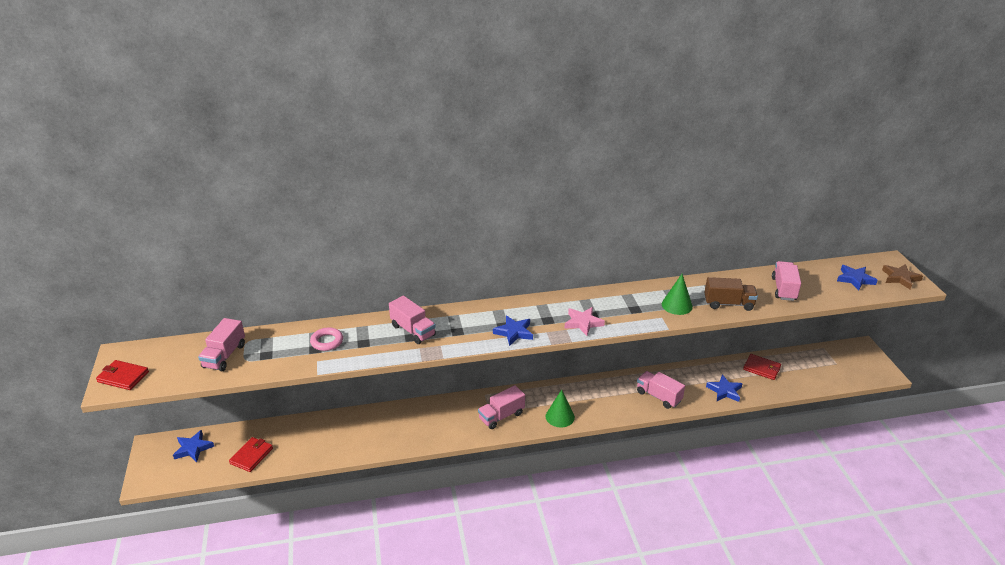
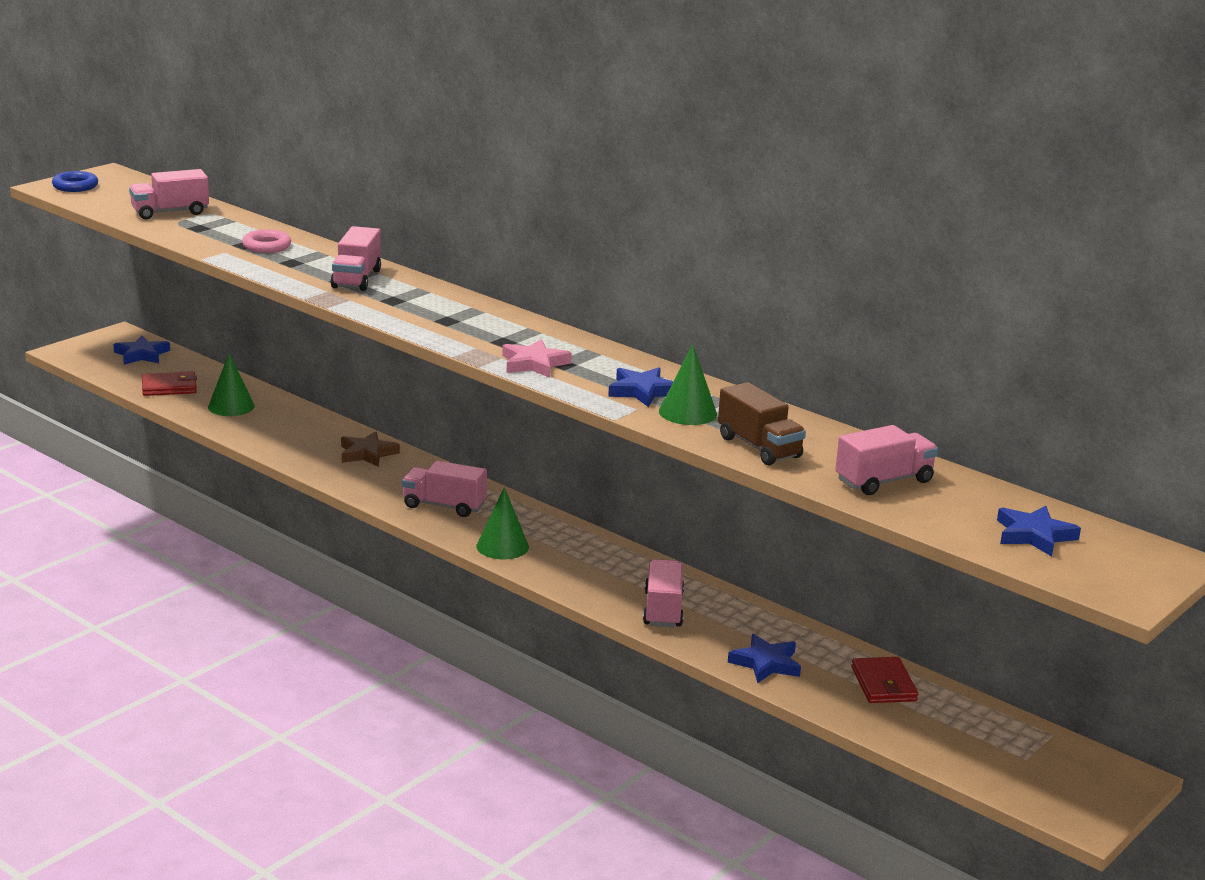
camera: 50 degrees right, 10 degrees down
(123, 377) = (75, 186): red wallet -> blue ring
(306, 441) = (231, 406): none -> green cone
(514, 332) = (443, 330): blue star -> blue star (642, 391)
(900, 278) = (1121, 576): brown star -> brown star (367, 453)

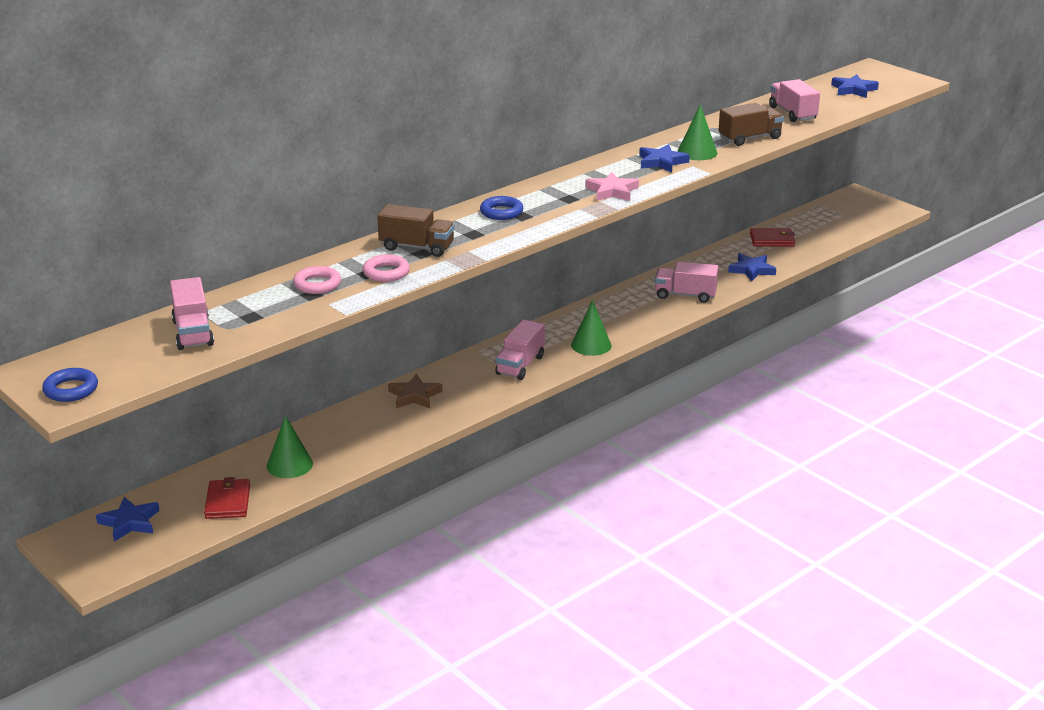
camera: 80 degrees left, 5 degrees up
(294, 269) = (386, 273): none -> pink ring
(356, 279) = (417, 247): pink truck -> brown truck
(456, 311) = (501, 212): none -> blue ring

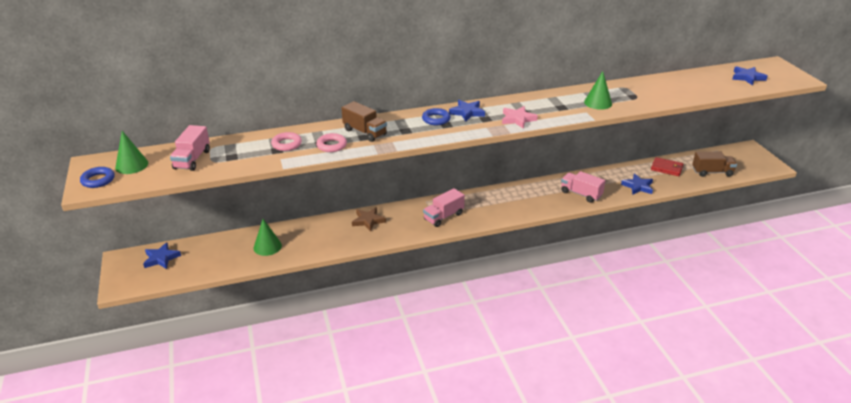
camera: 25 degrees right, 5 degrees up
(228, 502) = (218, 261): red wallet -> none
(591, 345) = (496, 214): green cone -> green cone (131, 165)
(662, 162) = (568, 105): blue star -> blue star (467, 112)
(749, 138) = (642, 99): brown truck -> brown truck (712, 172)
(792, 113) = (688, 87): pink truck -> none

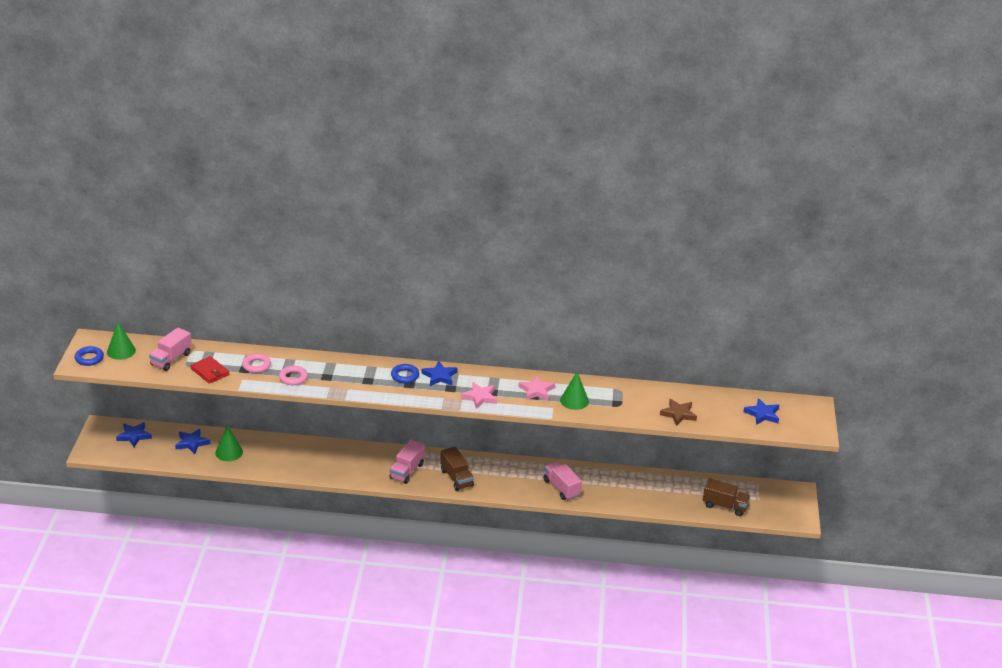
camera: 20 degrees right, 0 degrees up
(365, 132) = (331, 372): brown truck -> brown truck (456, 478)
(368, 221) = (334, 454): brown star -> brown star (678, 414)
(443, 217) = (407, 471): pink truck -> pink truck turned 45 degrees counterclockwise
(560, 103) = (536, 391): none -> pink star
(638, 186) = (628, 498): blue star -> blue star (192, 443)
(666, 168) = (679, 487): red wallet -> red wallet (210, 372)

